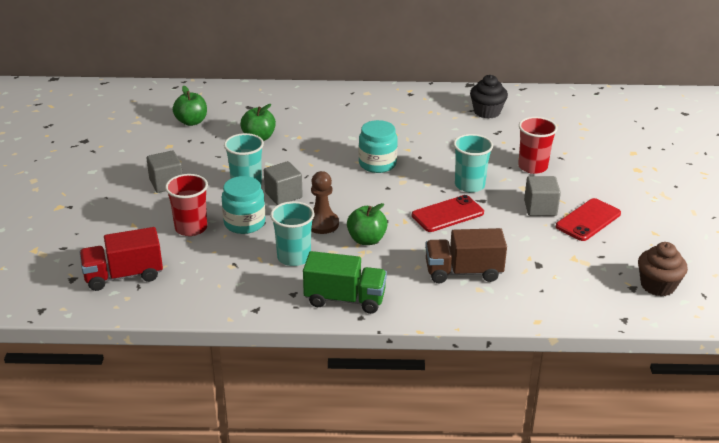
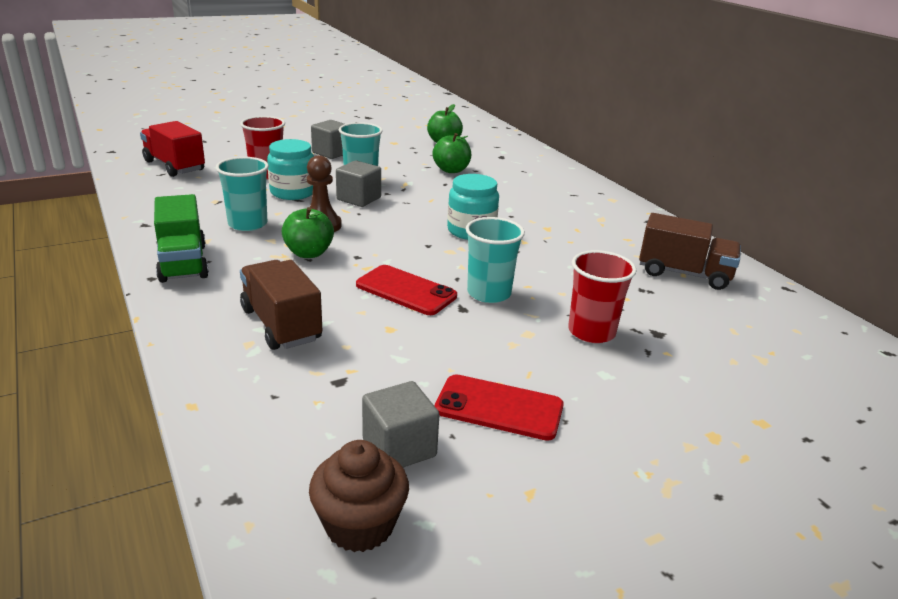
camera: 60 degrees right, 5 degrees down
(487, 112) = (684, 274): black cupcake -> brown truck
(540, 208) = (489, 357): grey cube -> grey cube (399, 448)

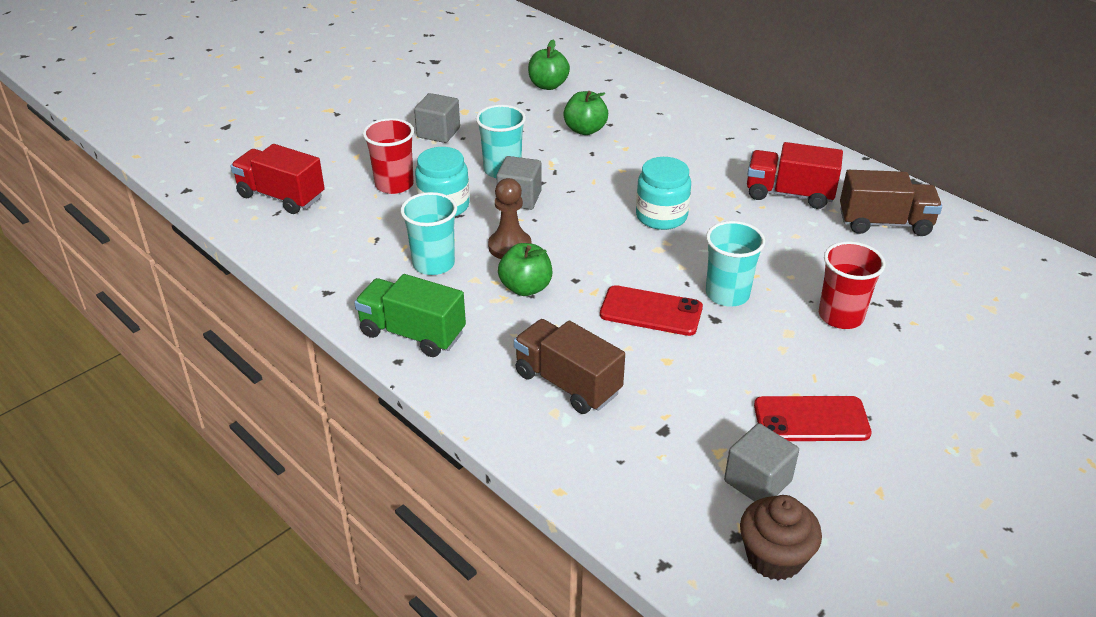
camera: 15 degrees left, 10 degrees up
(183, 263) = (412, 333): green truck -> green truck turned 150 degrees clockwise
(602, 238) = (789, 194): none -> red truck

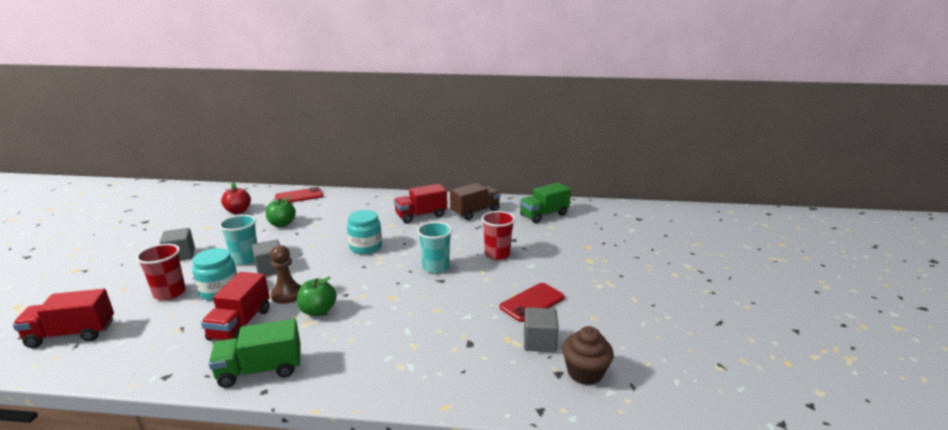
camera: 40 degrees left, 15 degrees down
(433, 264) = (240, 324): turquoise cup -> red truck
(548, 85) = (238, 211): green apple -> red apple
(567, 383) = (392, 347): brown truck -> none
(651, 311) = (404, 291): red phone -> red phone (299, 196)
(1003, 279) = (544, 215): none -> green truck

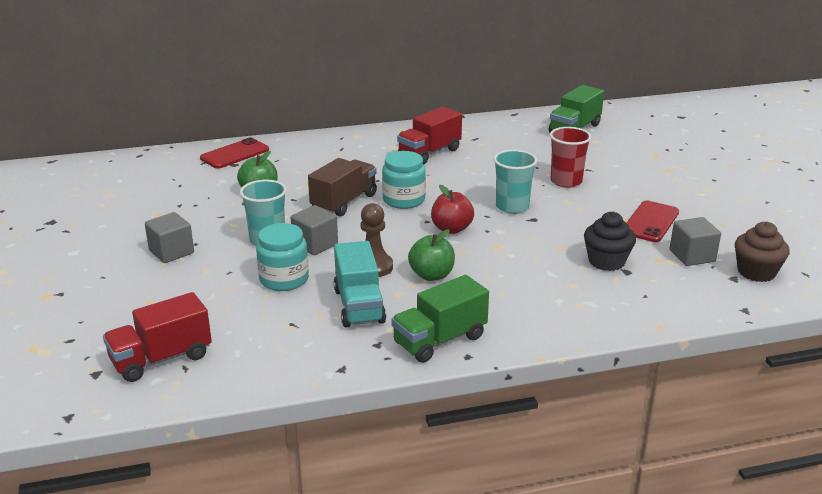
camera: 20 degrees left, 5 degrees up
(170, 293) = (222, 294): red cup -> none
(238, 211) = (174, 186): red apple -> red apple (451, 229)
(240, 324) = (359, 306): red truck -> turquoise truck
(461, 330) = (606, 261): none -> black cupcake
(475, 212) = (491, 138): brown truck -> brown truck (344, 202)

